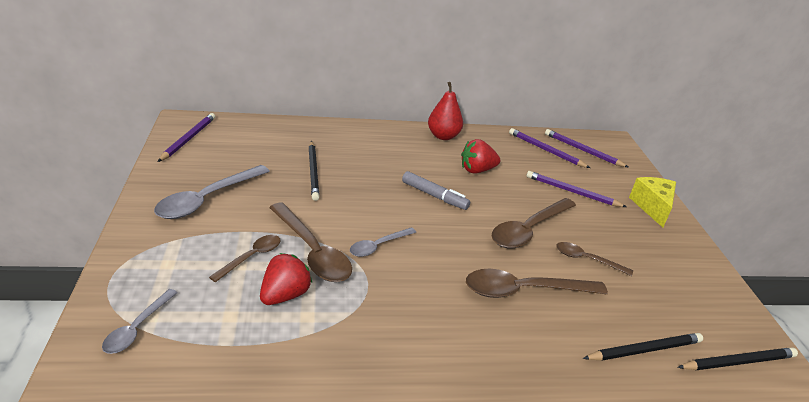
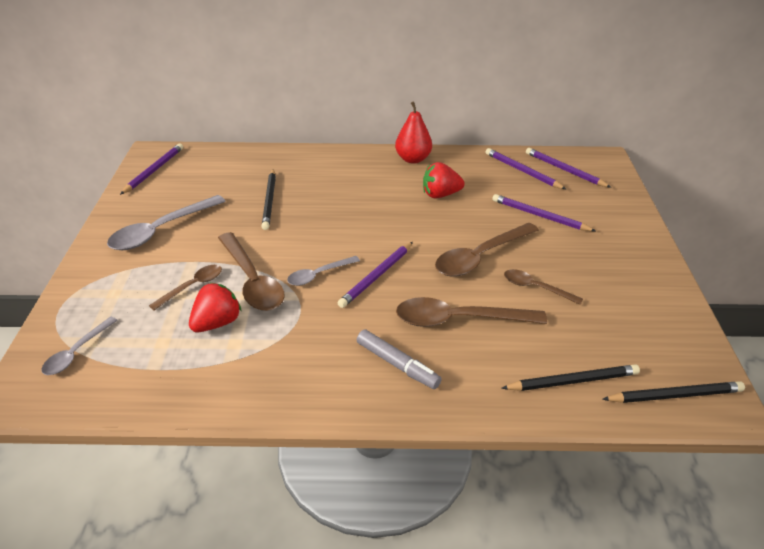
camera: 10 degrees right, 5 degrees up
(434, 196) = (388, 223): grey marker -> grey marker (397, 364)
(436, 248) = (377, 276): none -> purple pencil
(652, 207) = (627, 231): yellow cheese -> none

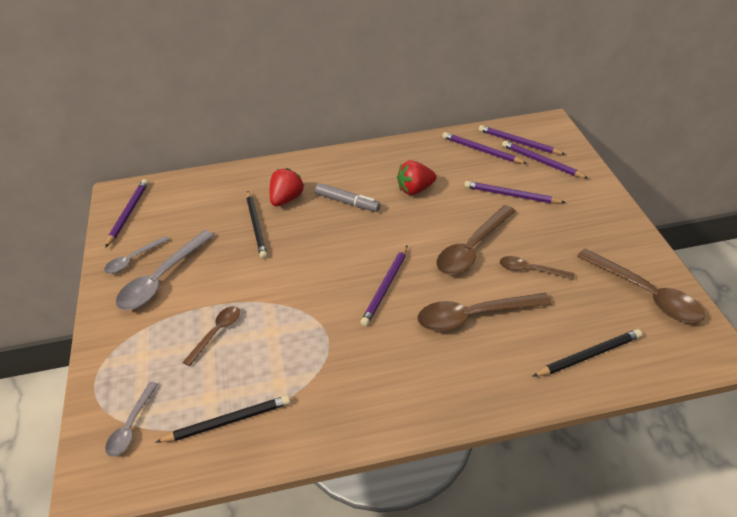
camera: 10 degrees left, 5 degrees up
(217, 323) = (255, 366): red strawberry -> red strawberry (286, 199)
(252, 280) = (271, 315): brown spoon -> brown spoon (645, 294)
(318, 275) = (331, 296): grey spoon -> grey spoon (133, 259)
(397, 364) = (434, 372): grey marker -> grey marker (347, 202)
(413, 159) = (377, 155): red pear -> none
(583, 191) = (541, 162): none -> purple pencil
(674, 395) = (675, 350): black pencil -> black pencil (227, 421)

